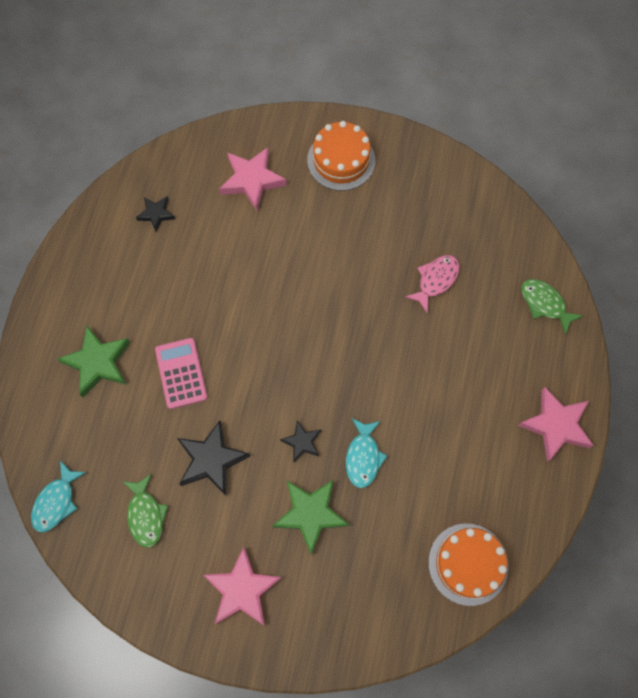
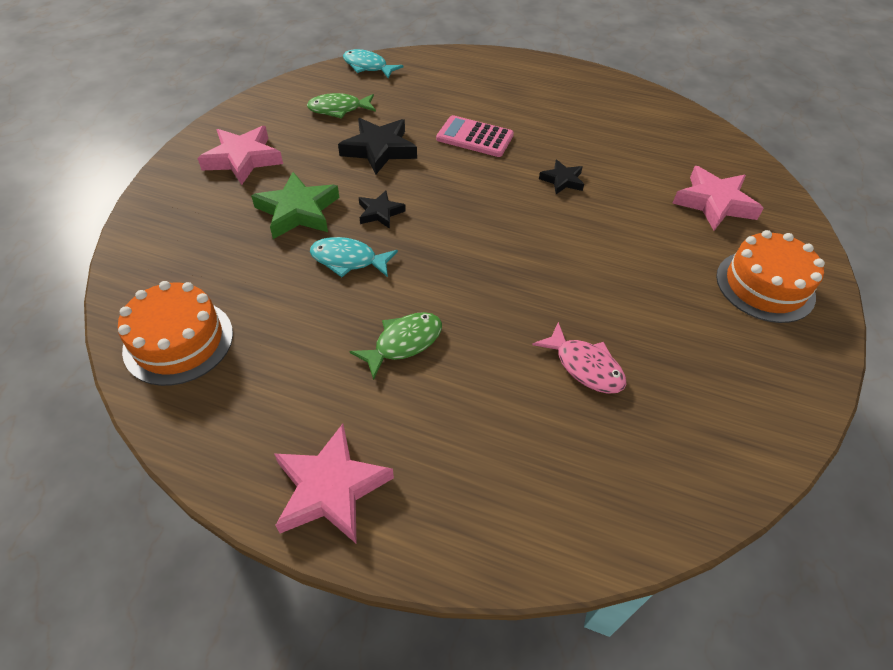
camera: 95 degrees right, 20 degrees down
(98, 363) = (492, 91): green star -> none
(156, 214) = (657, 132): black star -> black star (562, 180)
(181, 373) = (475, 137): pink calculator -> pink calculator turned 150 degrees counterclockwise
(545, 304) = (544, 515): green fish -> green fish (403, 343)

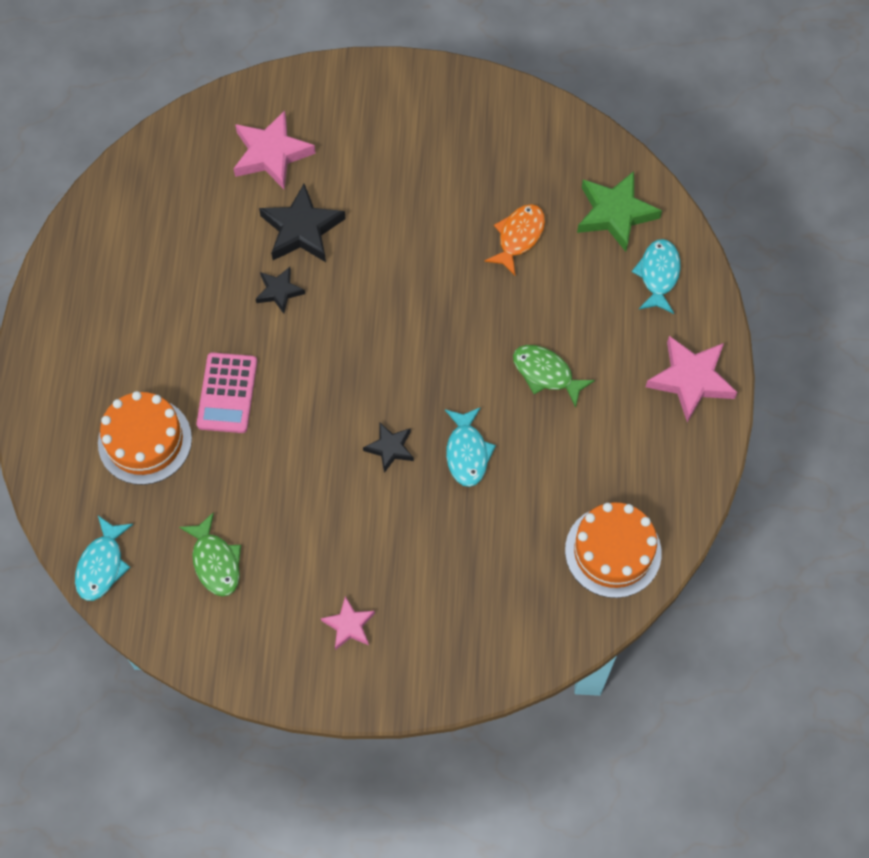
camera: 105 degrees left, 15 degrees up
(243, 159) = (349, 625): pink star -> pink star, size x0.57
(298, 211) = (415, 527): green star -> green star (615, 213)
(379, 150) = (283, 486): black star -> black star (302, 229)
(494, 502) = (658, 275): none -> turquoise fish
(585, 366) = (518, 237): pink fish -> orange fish
(765, 286) = (377, 114): orange cake -> orange cake (145, 441)

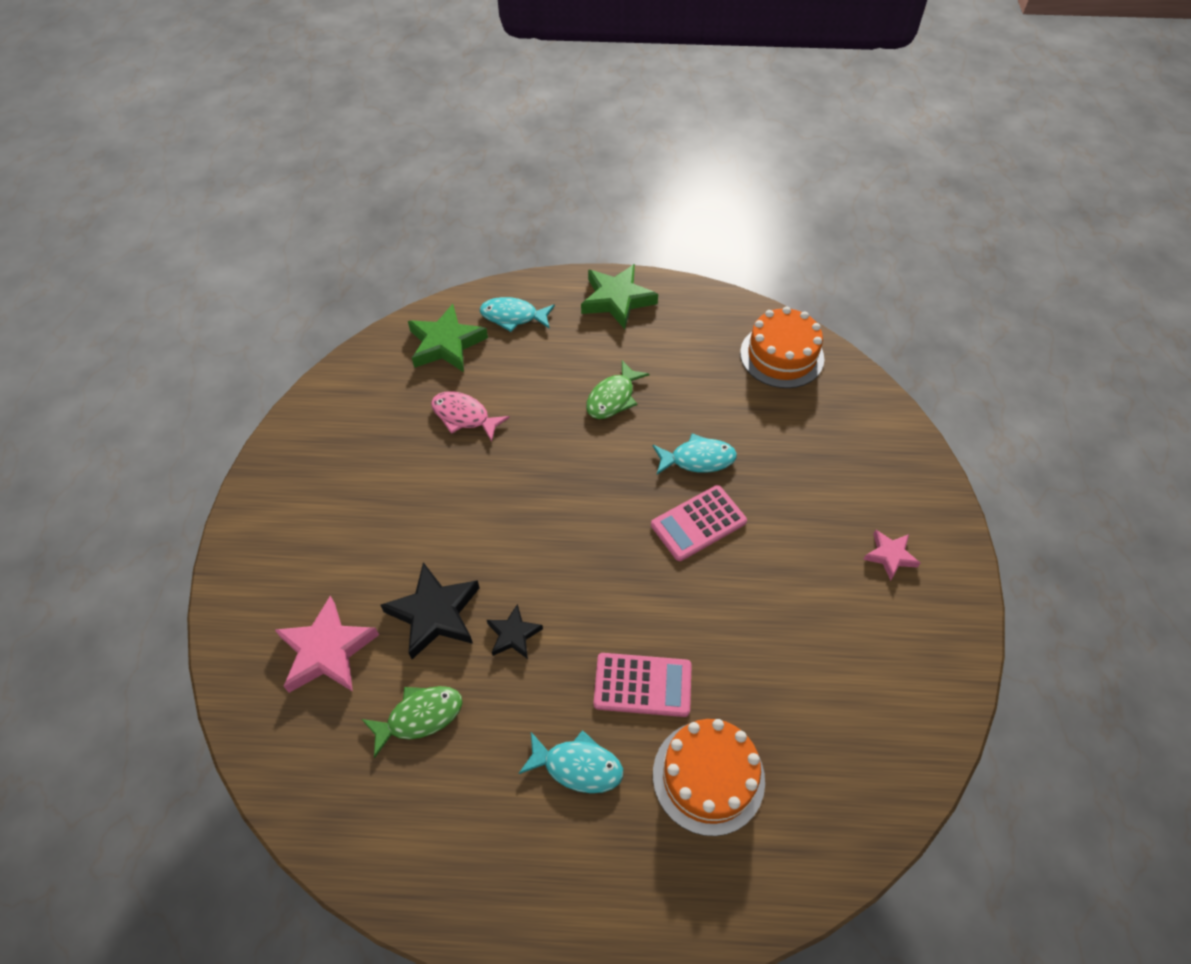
camera: 90 degrees left, 10 degrees down
(102, 565) = (871, 816): turquoise fish -> turquoise fish (577, 766)
(215, 562) = (845, 686): green fish -> green fish (419, 717)
(390, 448) = (698, 523): black star -> pink calculator
(518, 237) = (464, 416): orange fish -> pink fish
(691, 380) = (617, 299): pink star -> green star

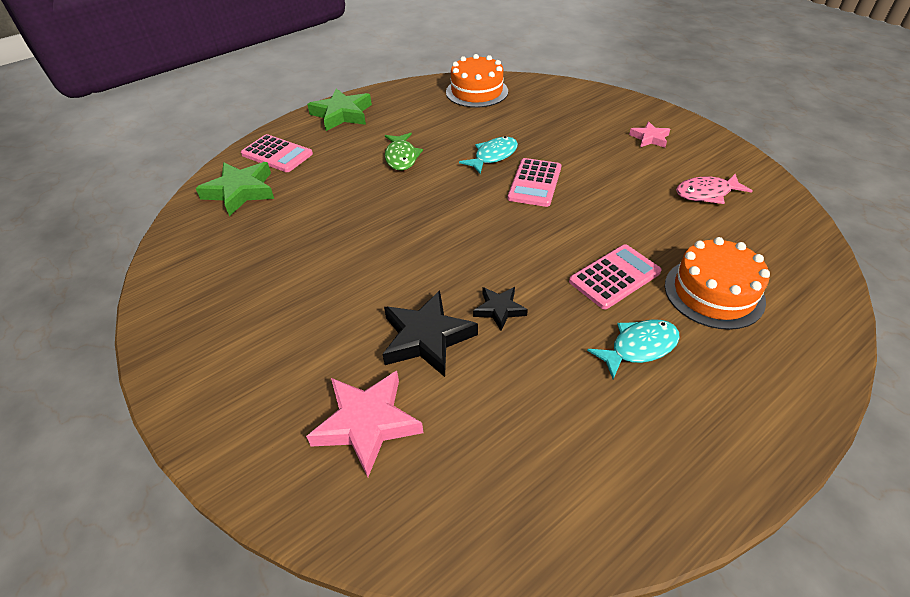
camera: 40 degrees left, 10 degrees down
(419, 717) = (497, 406): green fish -> none
(464, 416) = (305, 220): pink fish -> pink fish (706, 193)
(513, 316) = (277, 154): turquoise fish -> pink calculator

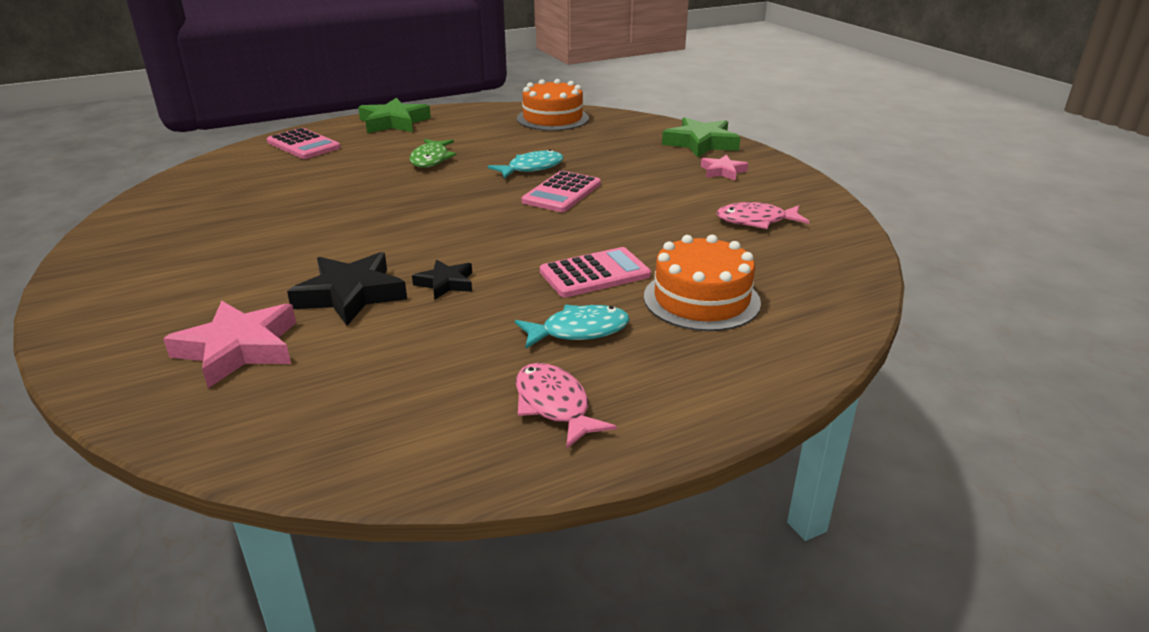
camera: 10 degrees right, 15 degrees down
(240, 191) = (245, 168): green star -> green star (701, 143)
(667, 439) = (554, 405): none -> pink fish

